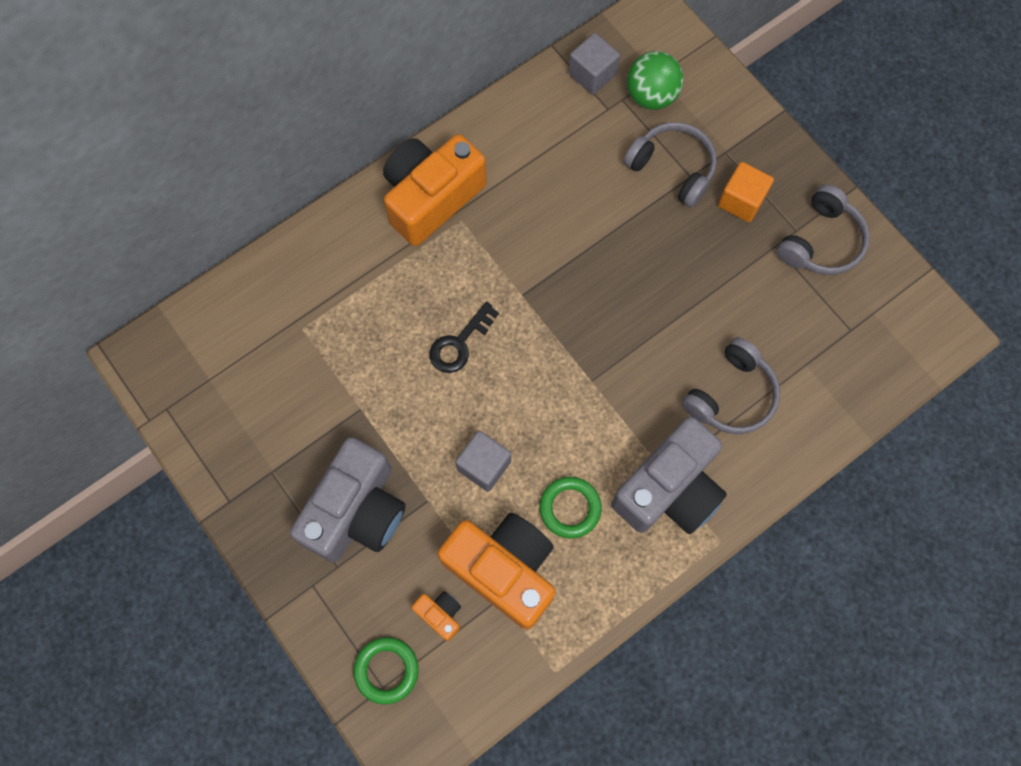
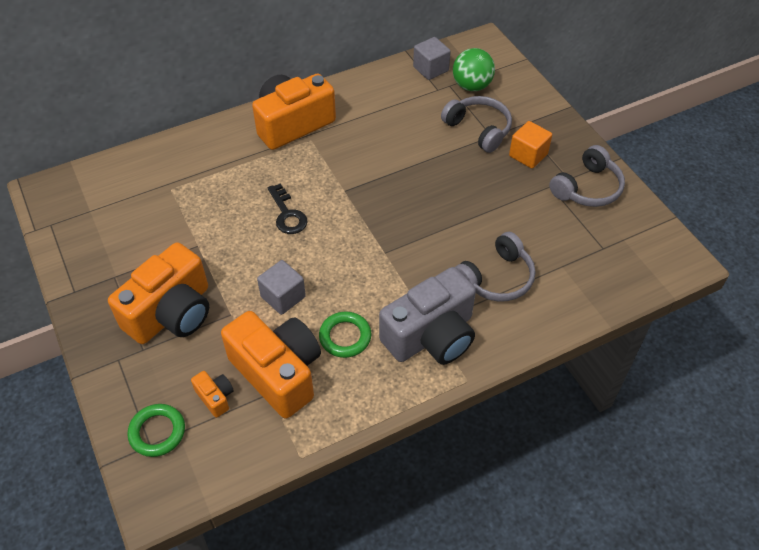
camera: 10 degrees right, 20 degrees down
(357, 511) = (171, 313): grey camera -> orange camera
(459, 343) = (287, 214): black key -> black key turned 75 degrees counterclockwise

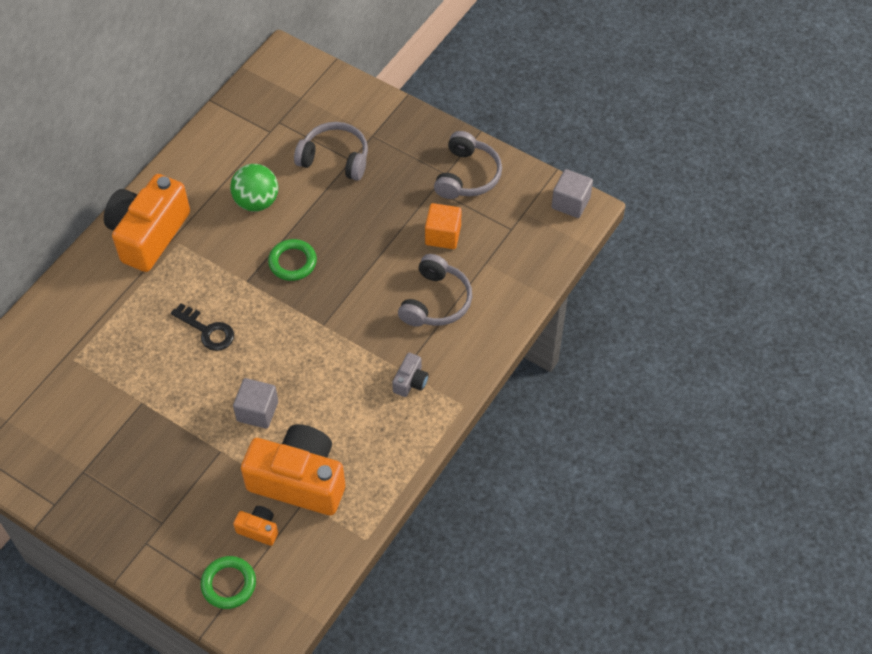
camera: 30 degrees left, 5 degrees up
(171, 313) = (164, 477): orange camera -> none
(345, 337) = (337, 420): green ring -> green ring (292, 262)
(430, 69) = (249, 111): grey cube -> grey cube (570, 203)
(431, 335) = (410, 381): grey camera -> grey camera, size x0.43
(471, 86) = (301, 113): green ball -> green ball (256, 201)
(528, 155) = (396, 165): orange cube -> orange cube (443, 235)

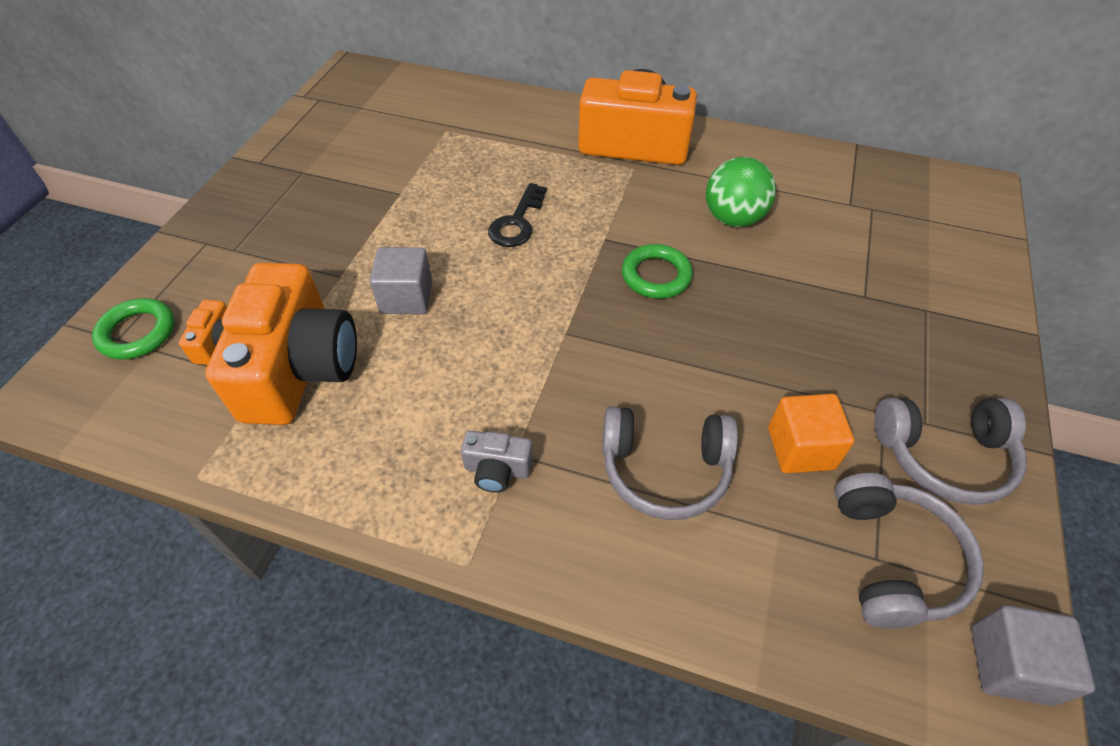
camera: 75 degrees right, 5 degrees down
(335, 158) = (855, 278): grey headphones -> grey headphones (894, 559)

